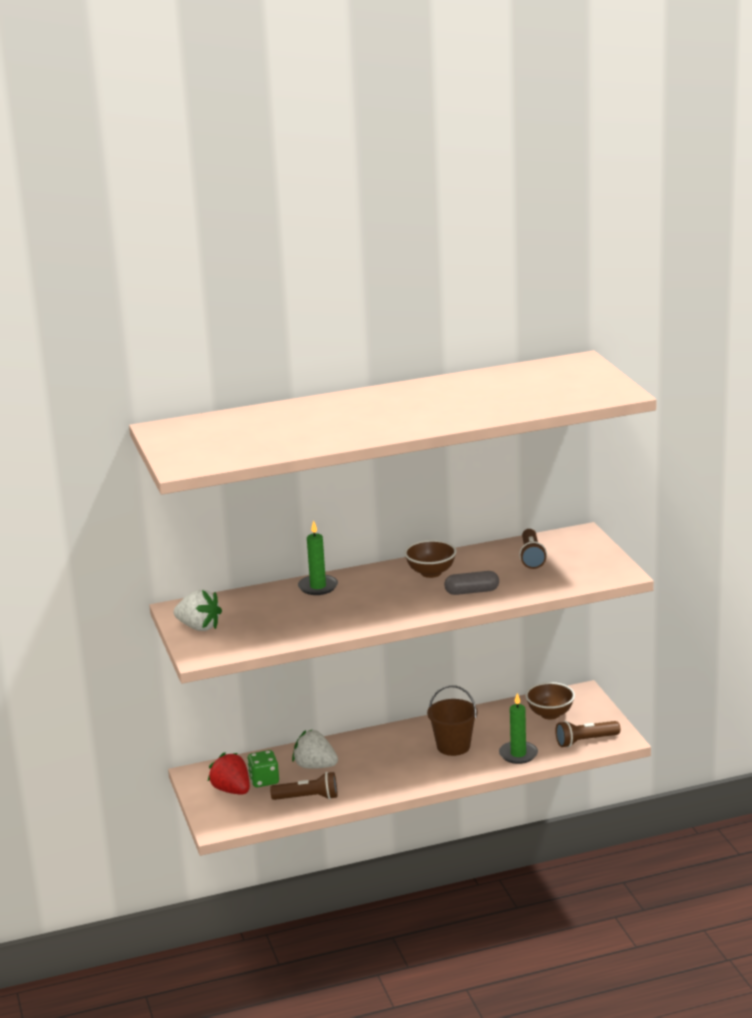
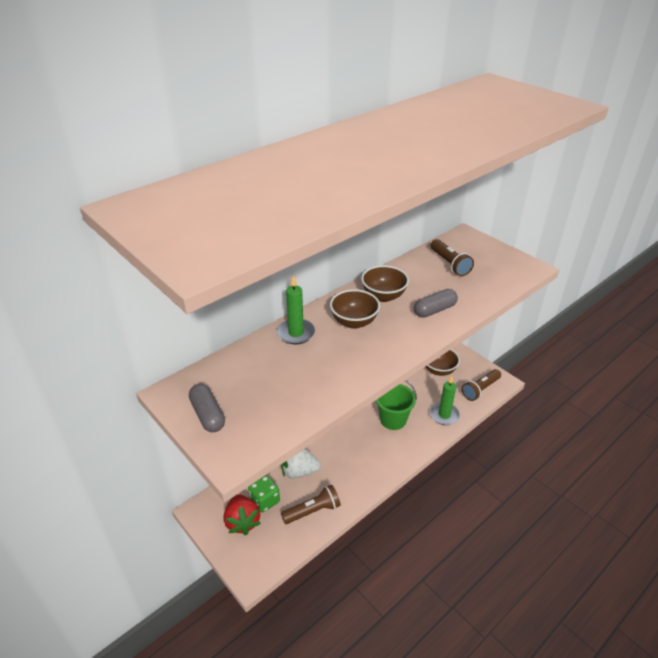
camera: 25 degrees left, 15 degrees up
(199, 627) = (208, 415): white strawberry -> grey capsule
(232, 790) = (242, 521): red strawberry -> red strawberry turned 135 degrees counterclockwise
(381, 588) = (354, 322): none -> brown bowl
(453, 746) = (393, 419): brown bucket -> green bucket

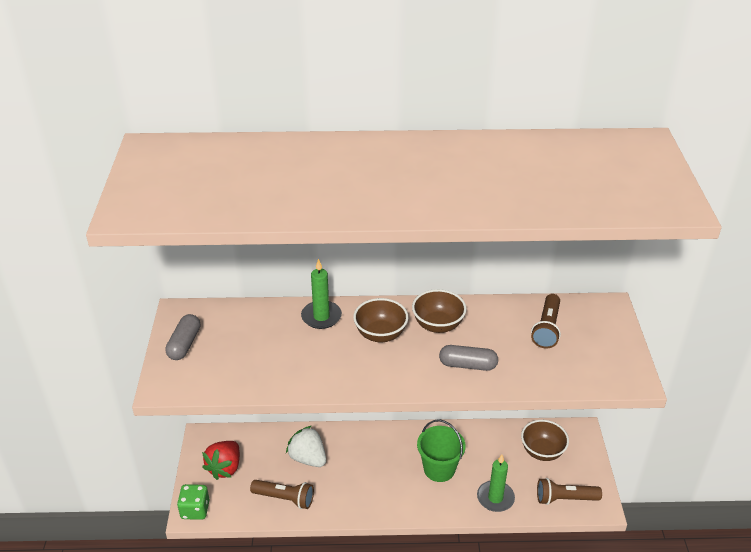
camera: 40 degrees right, 0 degrees up
(265, 500) = (257, 463): green dice -> green dice (195, 510)

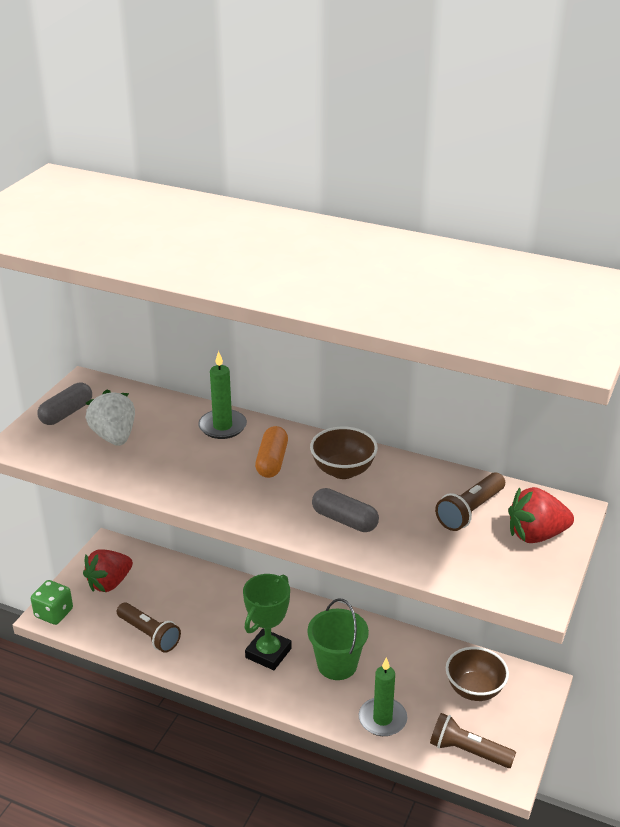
camera: 25 degrees right, 5 degrees down
(308, 458) = (200, 603): white strawberry -> white strawberry (114, 436)
(380, 334) = (272, 461): brown bowl -> orange capsule
(384, 479) = (268, 653): none -> green trophy
(601, 332) = (536, 535): none -> red strawberry

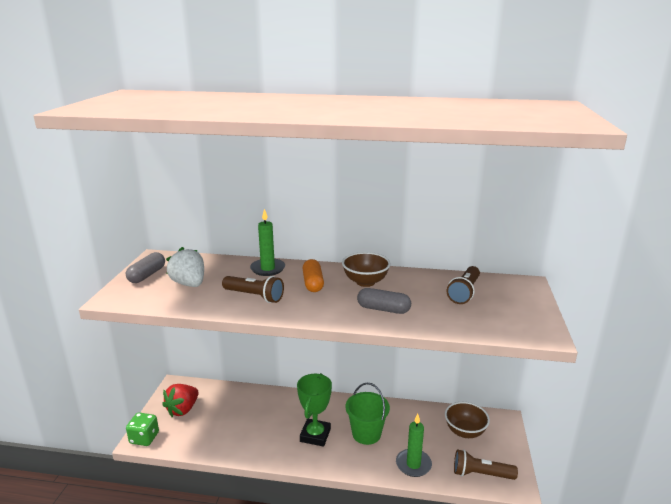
camera: 15 degrees left, 10 degrees down
(149, 635) = (223, 439): brown flashlight -> brown flashlight (254, 296)
(536, 535) = (516, 299): red strawberry -> none

